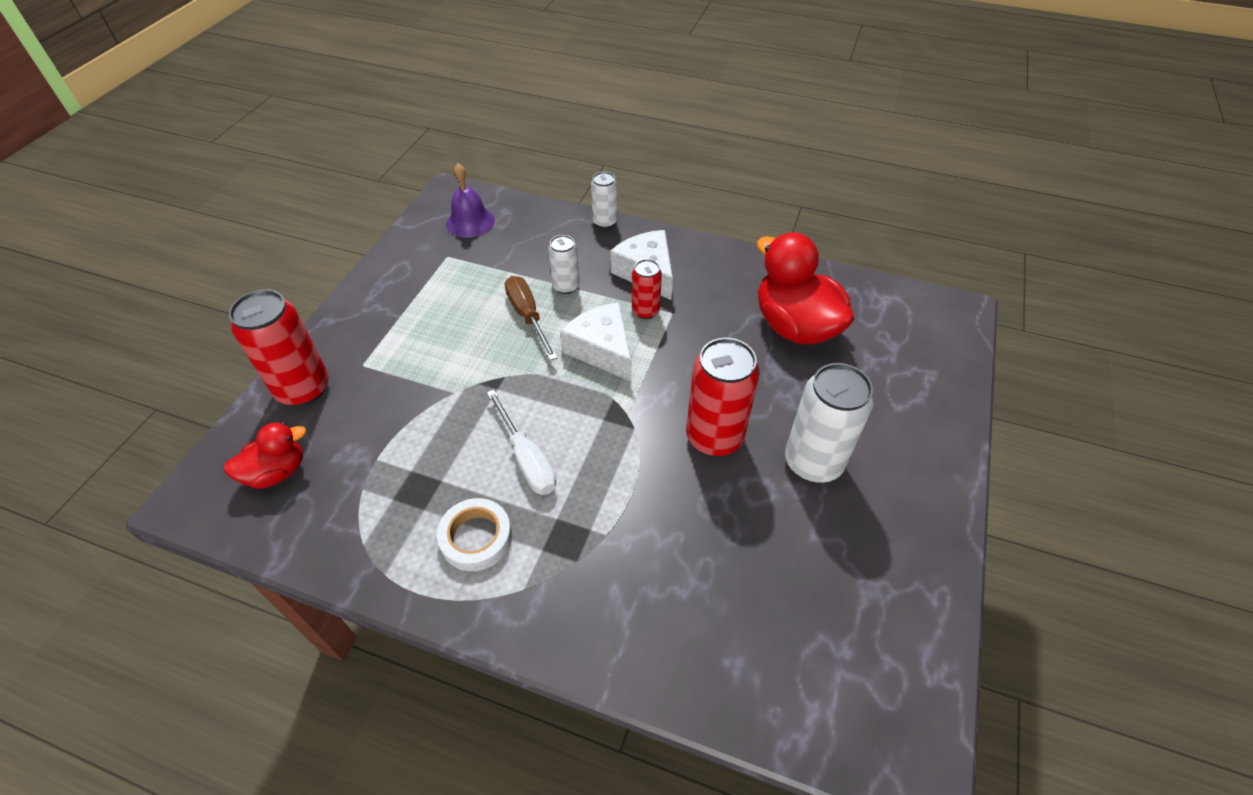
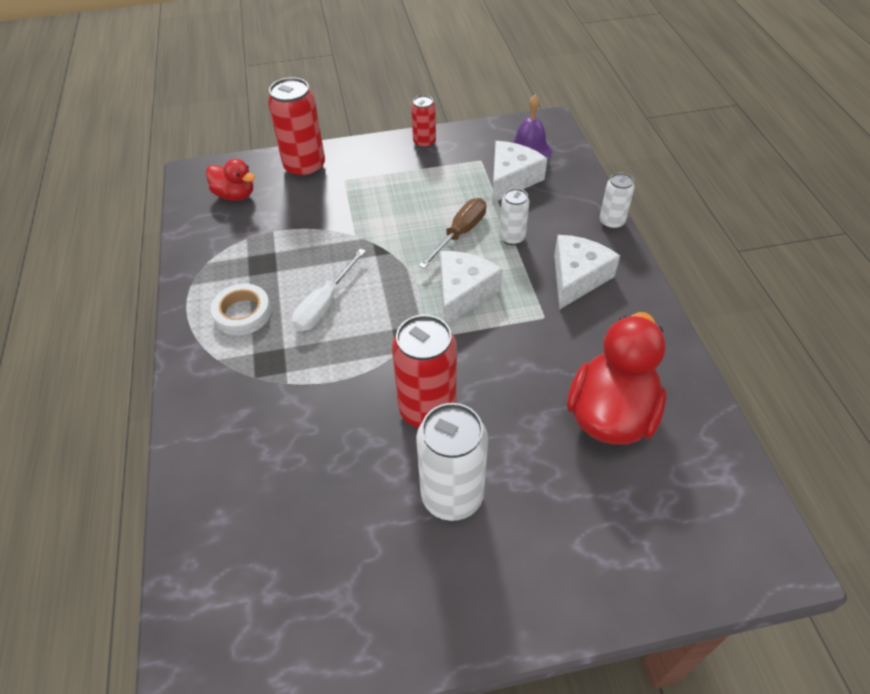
camera: 60 degrees right, 0 degrees up
(494, 250) = (511, 179): none -> white cheese
(645, 311) = (530, 299): red can -> red can (424, 142)

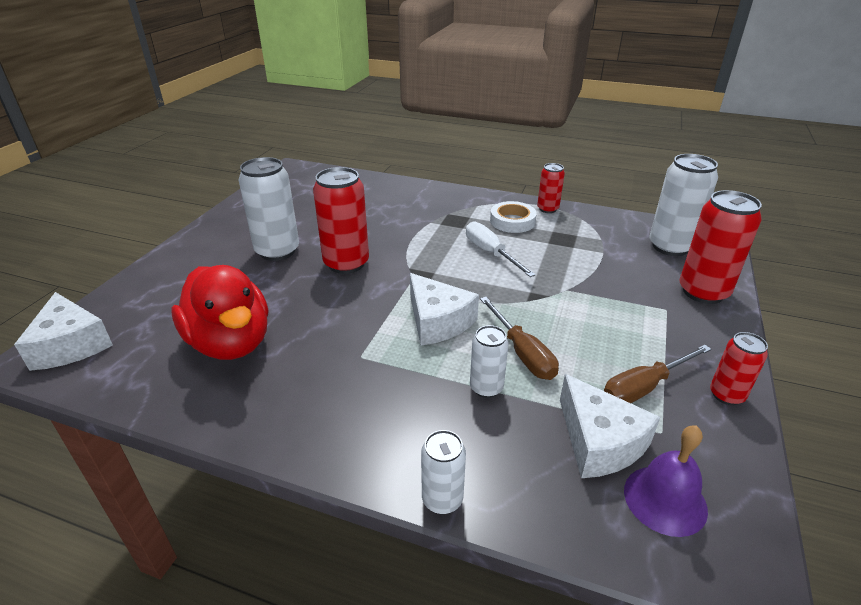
camera: 120 degrees right, 15 degrees down
(194, 295) = (547, 209): none -> red can
(235, 195) = (670, 247): red duck -> white can
(446, 173) = (644, 387): none -> brown screwdriver
(577, 278) = (383, 407): white cheese -> white cheese (70, 345)

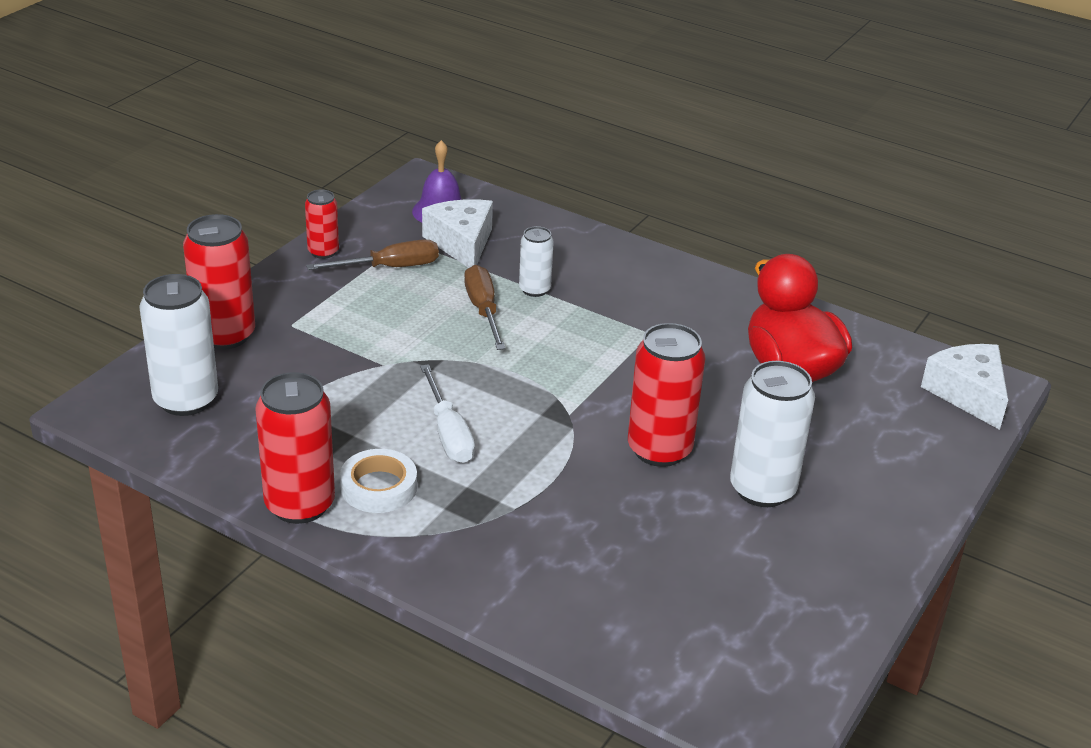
camera: 170 degrees left, 0 degrees up
(437, 321) = (558, 353): white cheese -> none
(442, 499) = (599, 235): white can -> none
(547, 209) = (299, 505): red can -> red can, size x1.80

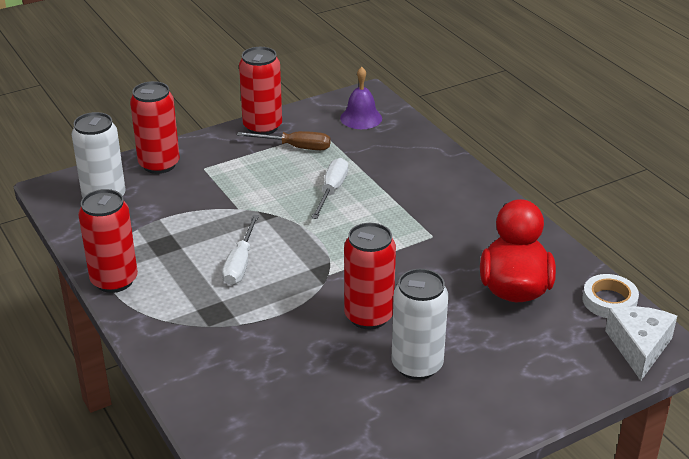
camera: 30 degrees right, 0 degrees up
(323, 252) = (262, 127): red can -> red can, size x1.80
(379, 487) = (169, 284): white tape -> white tape (609, 301)
(462, 243) = (356, 142): white cheese -> none
(483, 310) = (332, 190): brown screwdriver -> white screwdriver
(534, 289) = (378, 185): white can -> none

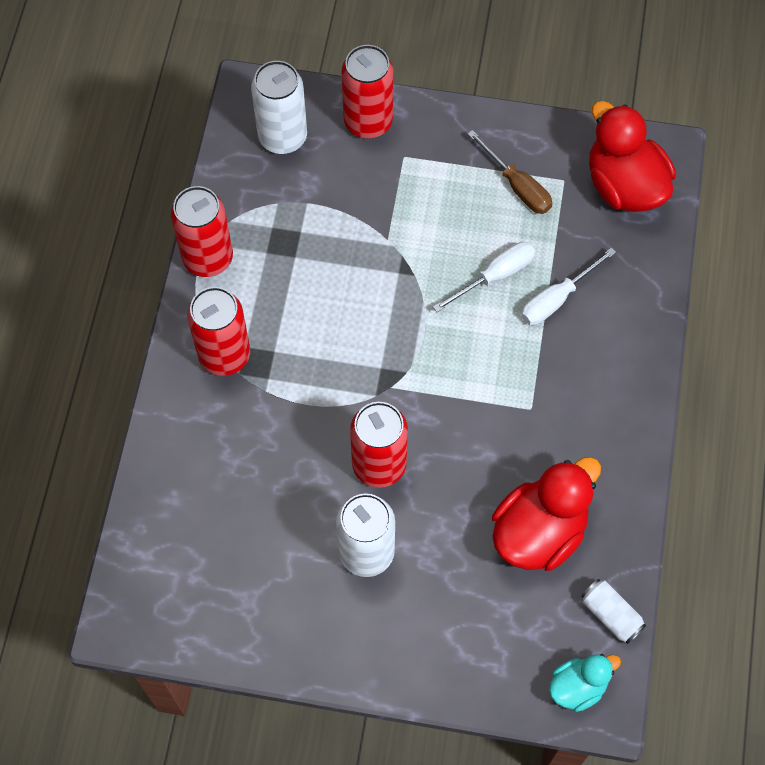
camera: 40 degrees right, 30 degrees up
(240, 263) = (328, 315): white screwdriver -> white screwdriver (557, 299)
(262, 127) = (512, 131): red can -> red can (224, 355)
(361, 118) = (624, 186): purple bell -> red duck
(609, 301) = (610, 615): white tape -> white can
(639, 347) = (578, 687): white cheese -> turquoise duck

